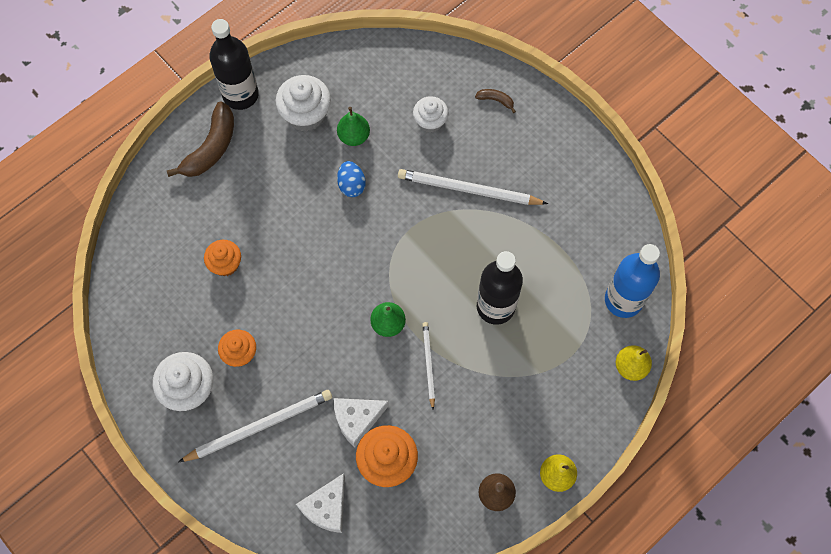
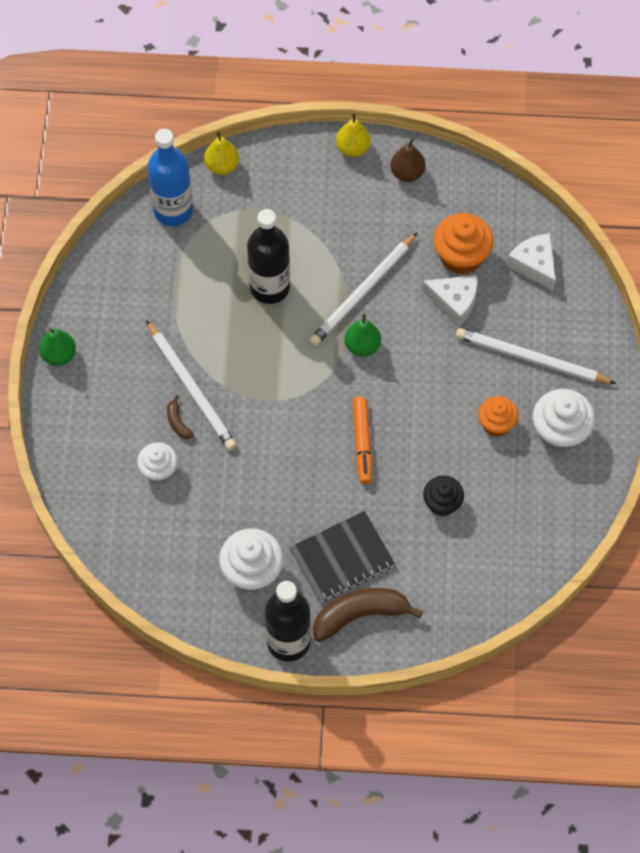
camera: 135 degrees left, 5 degrees down
(225, 264) = (442, 503): orange cupcake -> black cupcake
(257, 171) = (342, 558): none -> black notebook
(319, 256) = (362, 443): none -> orange marker
(327, 507) = (534, 265): white cheese -> white cheese turned 105 degrees counterclockwise
(351, 185) = (278, 476): blue egg -> none
(354, 136) = (233, 515): green pear -> green pear (59, 355)
(428, 364) = (363, 292): white pencil -> white pencil, size x1.77
(495, 100) = (87, 439): brown banana -> brown banana (178, 422)

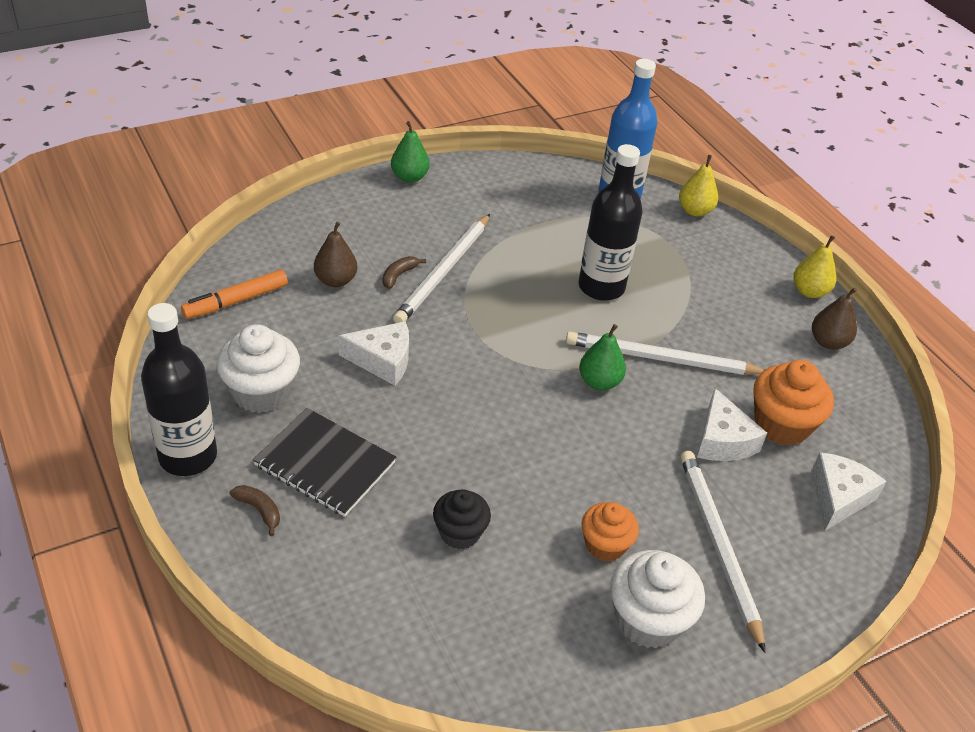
camera: 55 degrees right, 20 degrees down
(159, 470) = (336, 280): white cupcake -> brown pear
(264, 477) = (383, 360): none -> white cheese
(360, 614) = (259, 510): brown banana -> brown banana, size x0.47
(362, 443) = (483, 427): orange marker -> orange marker (236, 301)

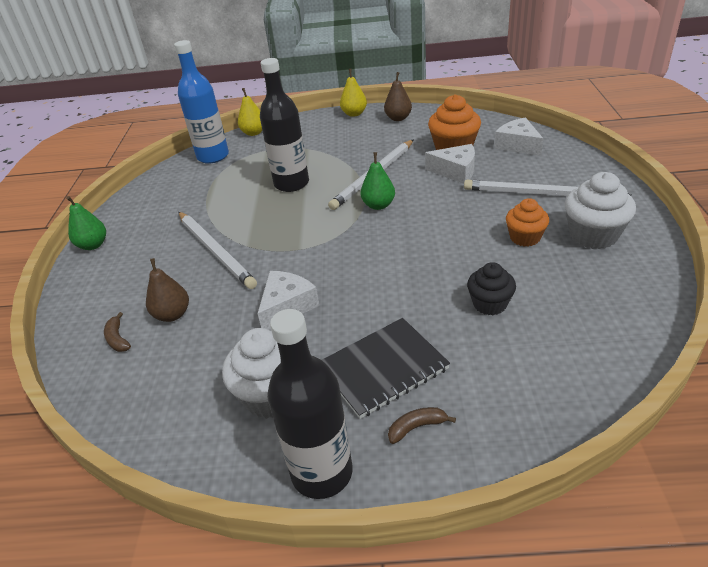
camera: 55 degrees left, 5 degrees down
(236, 301) = (141, 390): orange marker -> none
(398, 275) = (199, 276): brown banana -> brown banana (117, 339)

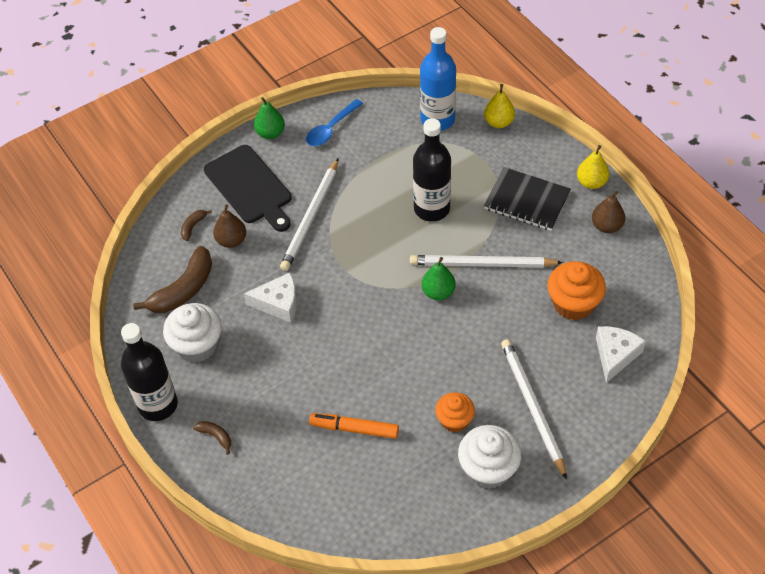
camera: 55 degrees right, 15 degrees up
(130, 279) = (250, 187): none -> black cutting board
(142, 209) = (331, 129): none -> blue spoon
(186, 378) = (184, 289): none -> brown banana
(383, 368) = (253, 394): black notebook -> black notebook (527, 201)
(456, 171) = (531, 324): white cheese -> none
(489, 304) = (354, 429): black cupcake -> orange marker

